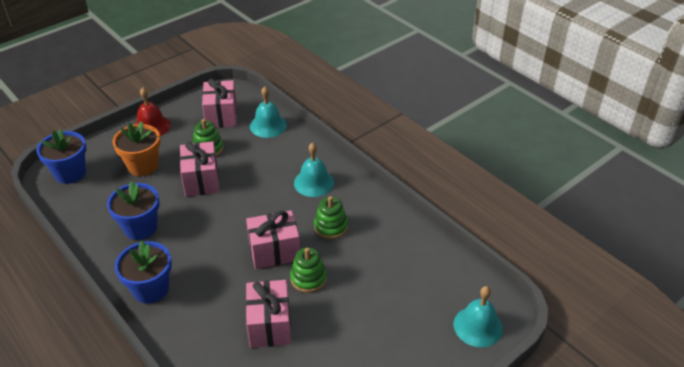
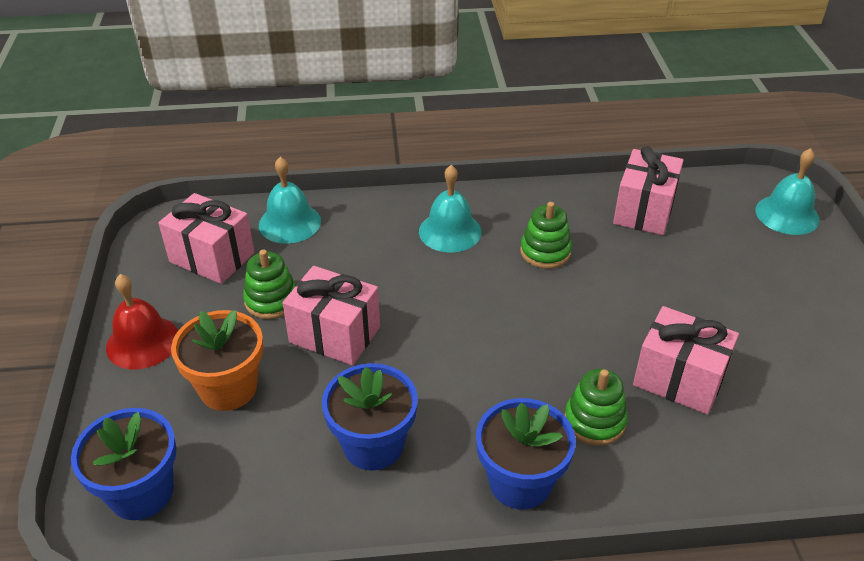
camera: 55 degrees left, 0 degrees up
(274, 251) = (547, 320): pink gift -> pink gift (644, 211)
(308, 278) = (621, 309): green stacking toy -> green stacking toy (594, 421)

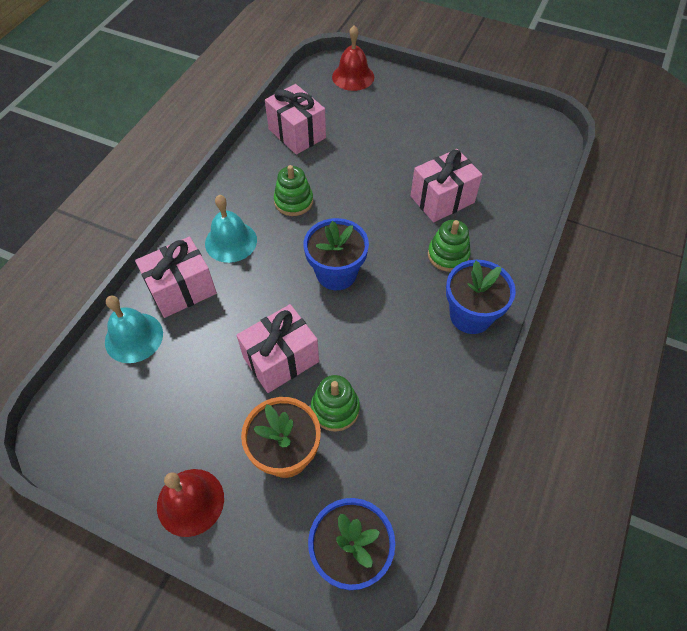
camera: 60 degrees left, 15 degrees up
(212, 257) = (128, 411): pink gift -> pink gift (182, 289)
(271, 300) = (214, 387): green stacking toy -> green stacking toy (335, 409)
(373, 445) = (396, 381): blue flower pot -> blue flower pot (336, 273)
(787, 214) = (353, 76): turquoise bell -> red bell

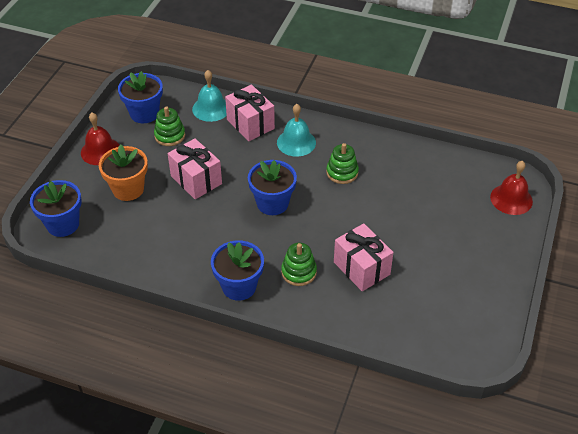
camera: 85 degrees right, 10 degrees down
(116, 433) = (144, 113): none -> blue flower pot
(297, 133) = (421, 167): pink gift -> none
(335, 409) = (159, 210): green stacking toy -> green stacking toy (170, 136)

